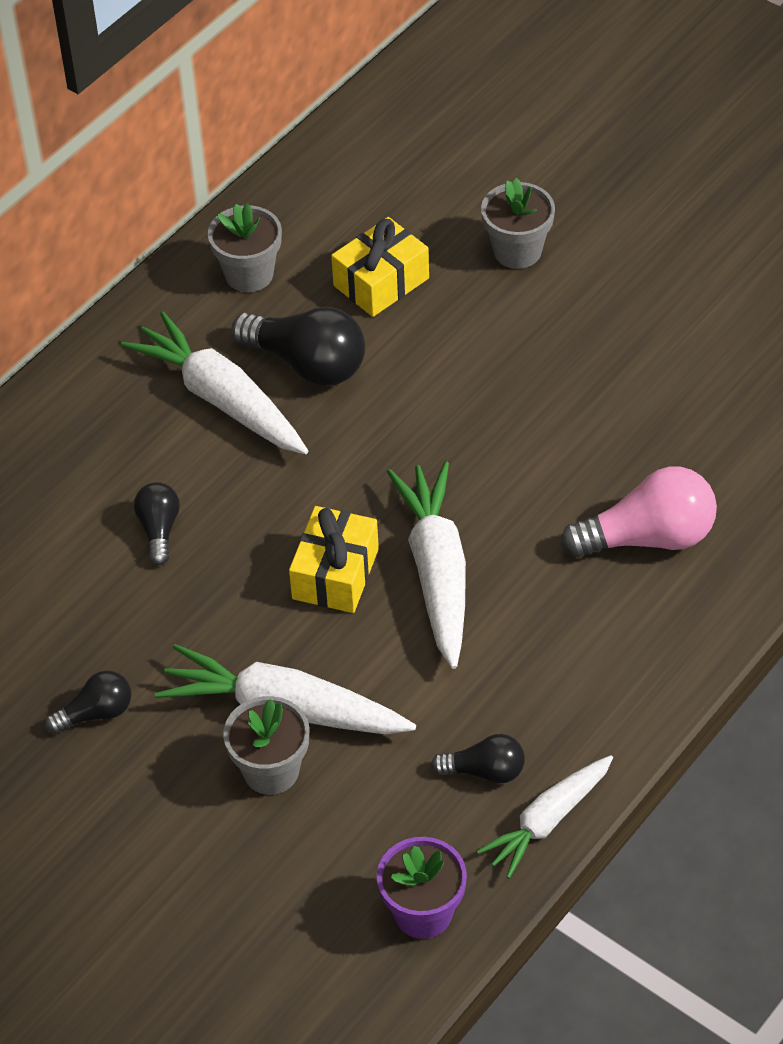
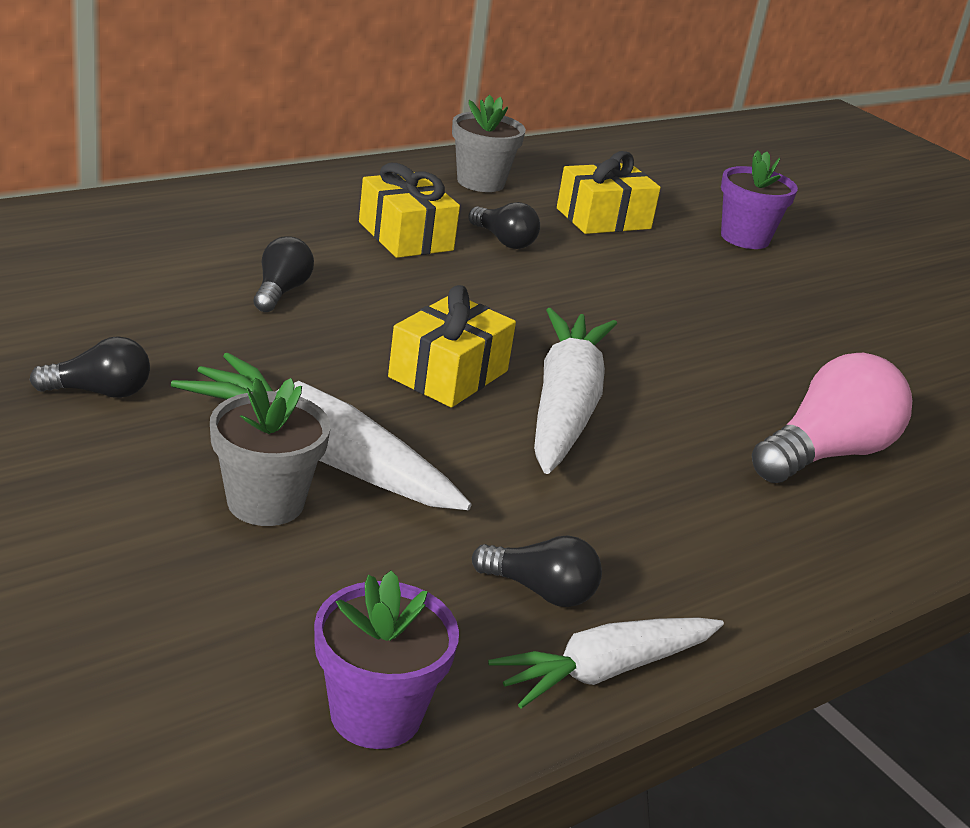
camera: 10 degrees right, 20 degrees down
(221, 399) = (406, 236): white carrot -> yellow gift
(307, 364) = (503, 241): black light bulb -> black light bulb, size x0.56
(517, 251) = (745, 238): grey flower pot -> purple flower pot
(647, 538) = (825, 454): pink light bulb -> pink light bulb turned 45 degrees counterclockwise

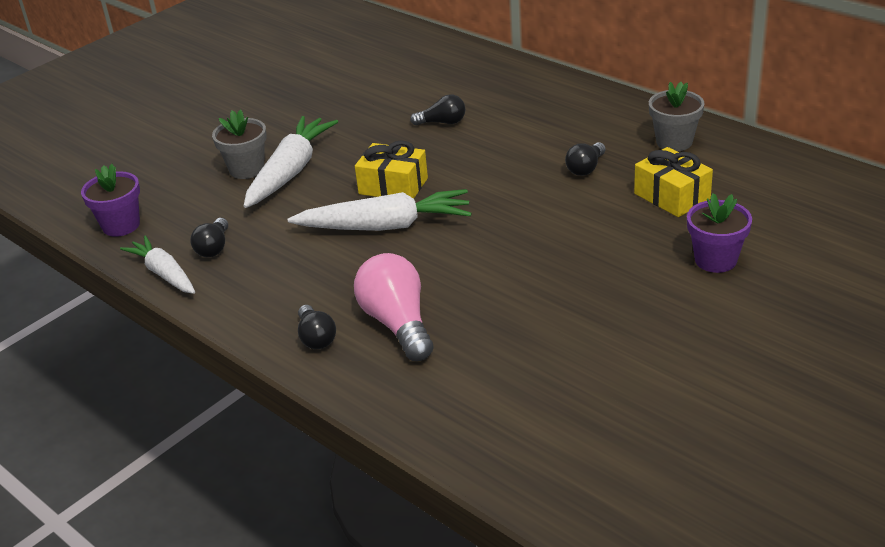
camera: 85 degrees right, 5 degrees up
(99, 392) = (309, 112): black light bulb -> black light bulb (316, 337)
(406, 236) = (553, 138): yellow gift -> none
(825, 454) = (397, 324): pink light bulb -> pink light bulb turned 150 degrees counterclockwise

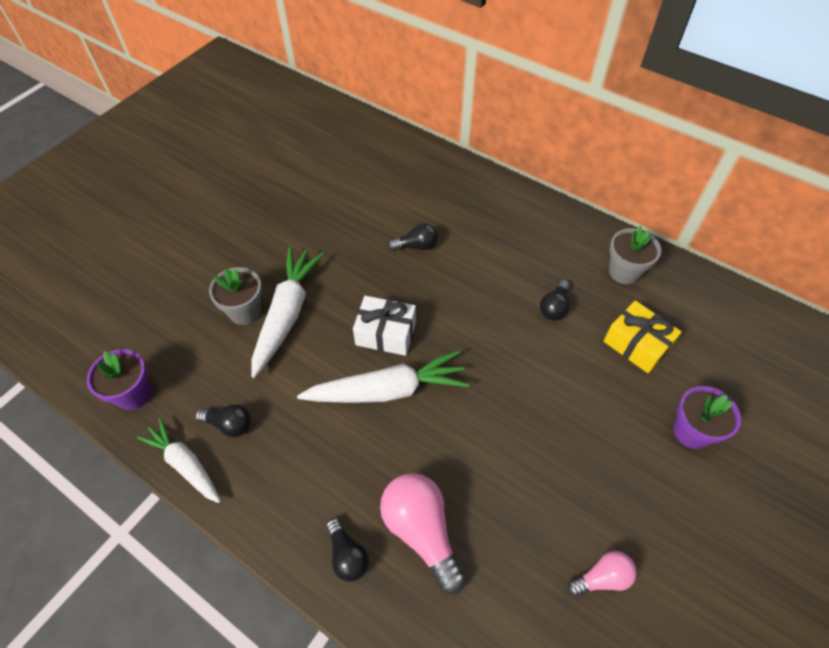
camera: 10 degrees left, 20 degrees up
(214, 247) = (229, 424): black light bulb -> black light bulb turned 75 degrees counterclockwise
(393, 186) = (386, 333): yellow gift -> white gift
(583, 360) = (602, 578): none -> pink light bulb

